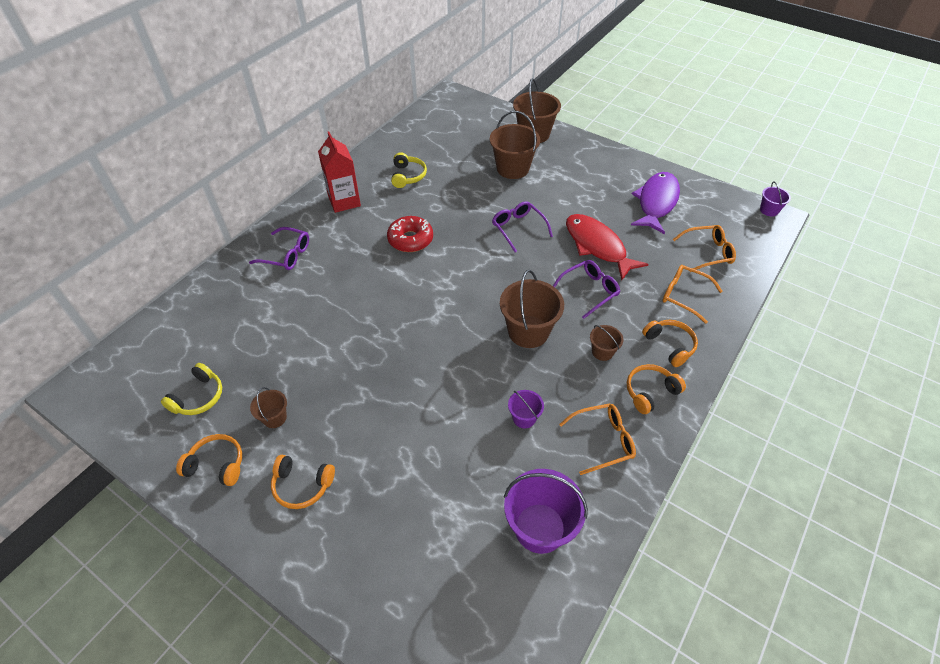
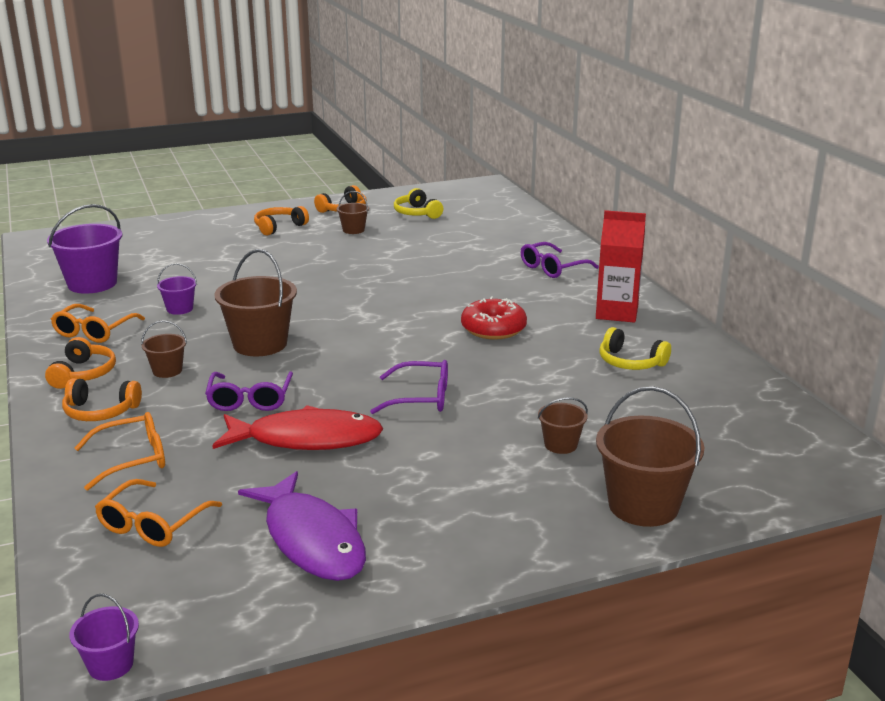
camera: 125 degrees right, 25 degrees down
(512, 168) = (560, 445): brown bucket -> brown bucket, size x0.52

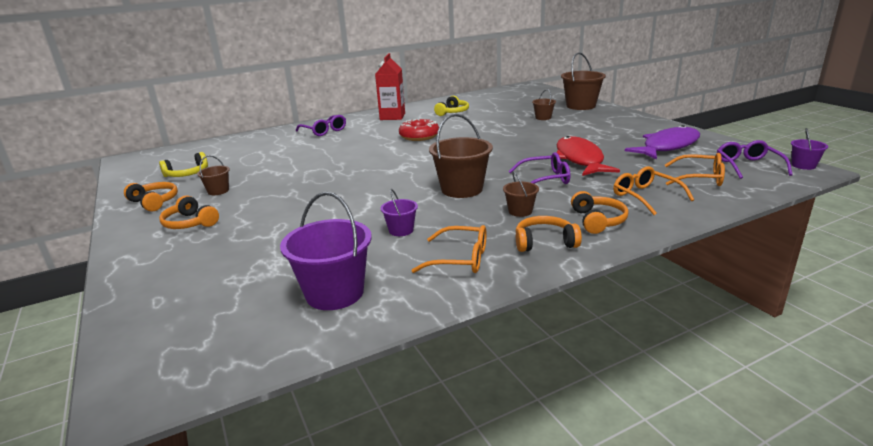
camera: 95 degrees left, 0 degrees up
(421, 398) = (515, 142): purple glasses -> purple glasses (748, 166)

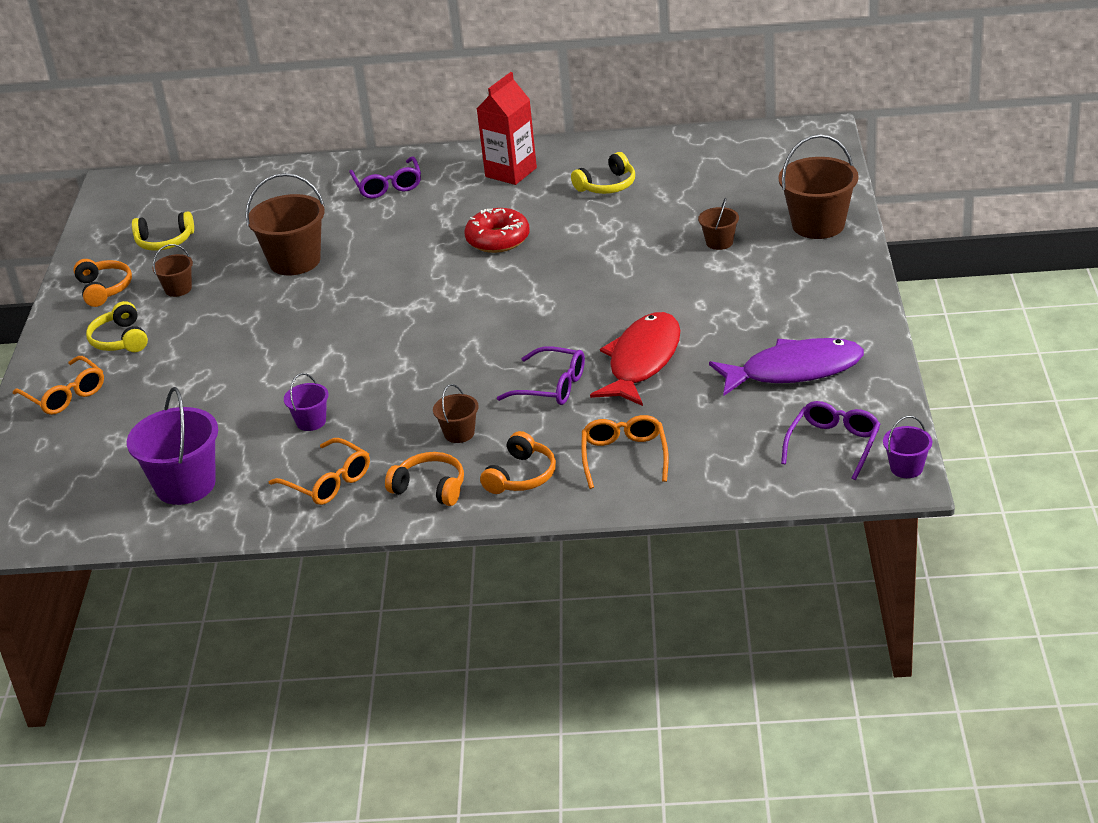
camera: 30 degrees right, 10 degrees up
(190, 223) = (120, 340): orange headphones -> yellow headphones
(462, 189) = (437, 373): brown bucket -> brown bucket (295, 261)
(699, 178) = (736, 446): orange glasses -> orange glasses (65, 395)

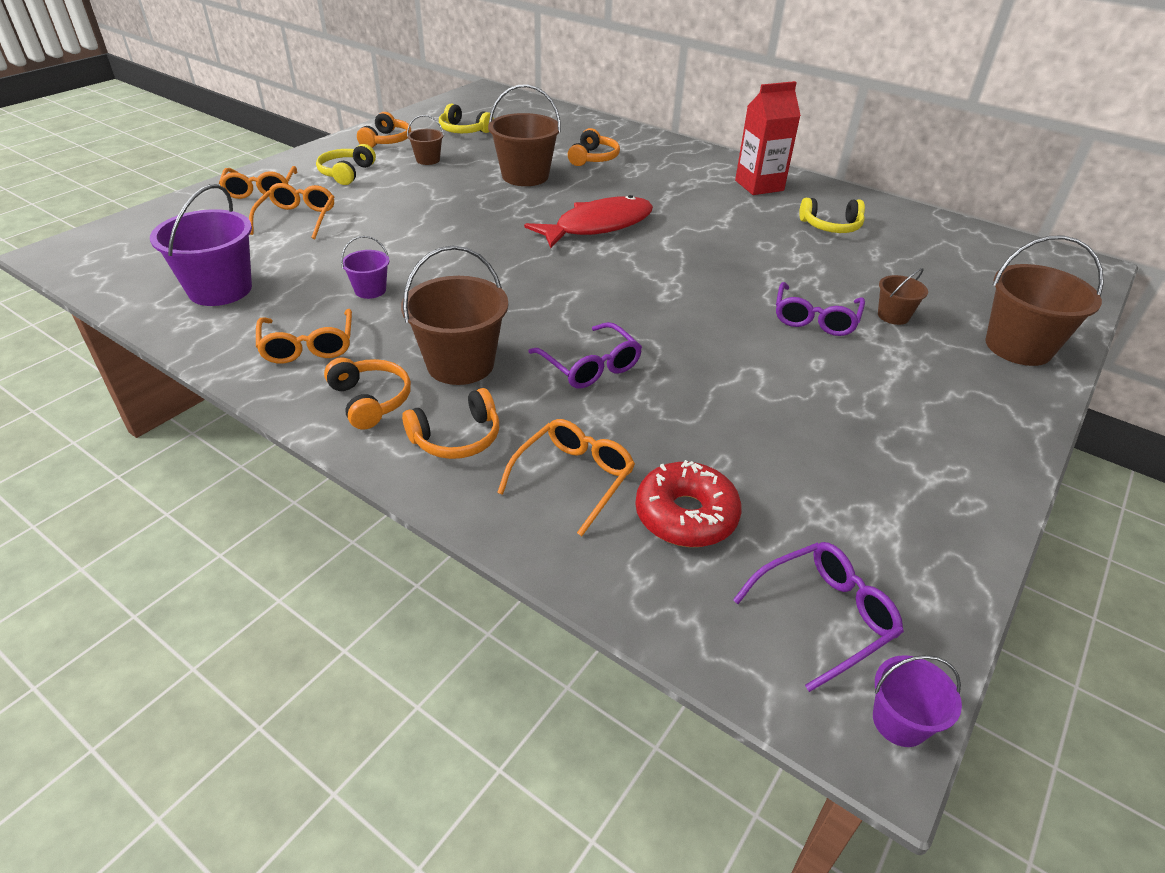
camera: 30 degrees right, 5 degrees up
(148, 401) = (297, 219): none -> orange glasses
(332, 213) = (593, 158): none -> orange headphones
(388, 185) = (654, 157): purple glasses -> purple glasses (815, 318)
(459, 433) = (460, 364): brown bucket -> brown bucket, size x1.94
(498, 239) = (691, 226): red donut -> red donut (686, 515)
(642, 361) = (701, 388): red fish -> red fish (598, 226)
(794, 371) = (857, 488): purple fish -> none

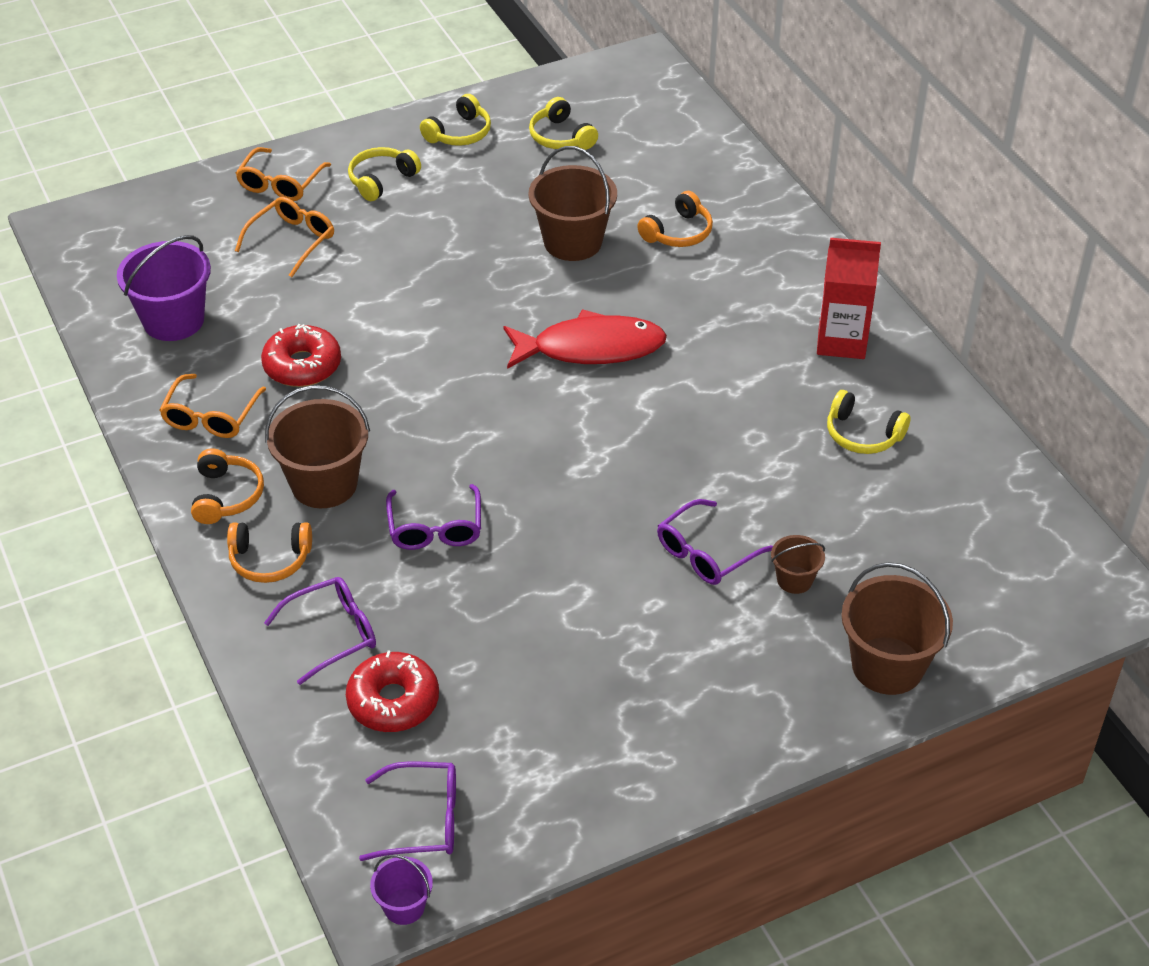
camera: 30 degrees right, 5 degrees up
(370, 290) = (302, 365): purple bucket -> red donut
(386, 141) = (459, 133): orange headphones -> yellow headphones
(428, 160) = (483, 182): brown bucket -> none
(573, 478) = (332, 634): orange glasses -> purple glasses

